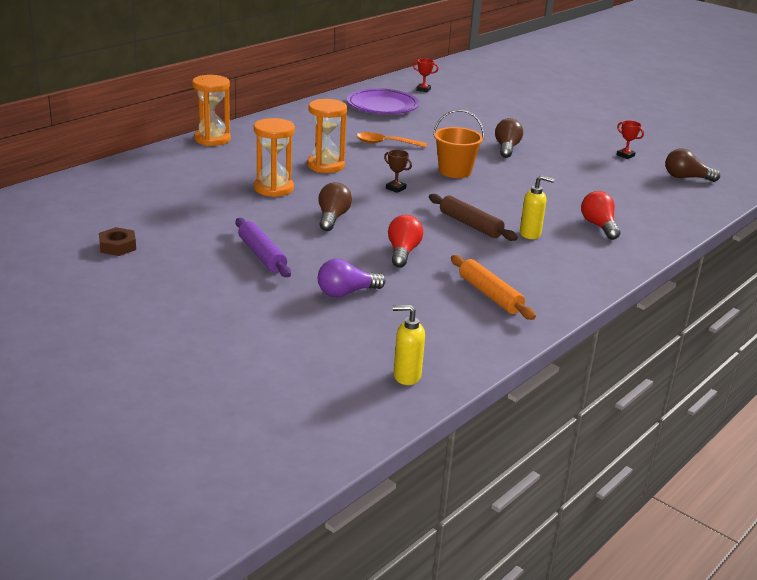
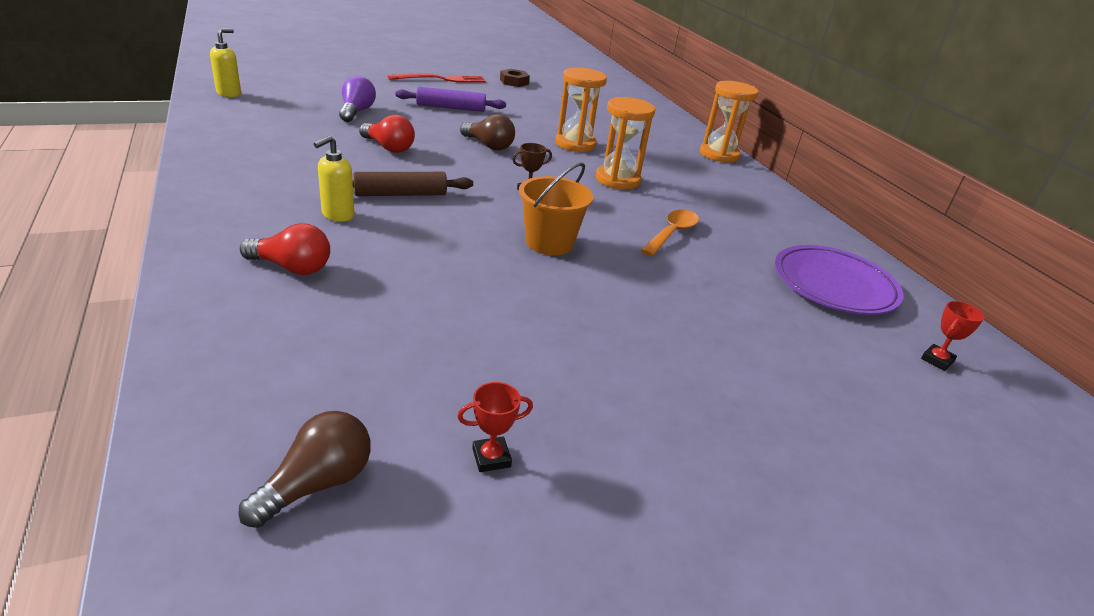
camera: 115 degrees right, 5 degrees up
(169, 285) = (441, 79): none -> red fork
(490, 295) = (267, 150): orange rolling pin -> none
(506, 148) = (608, 321): brown light bulb -> none

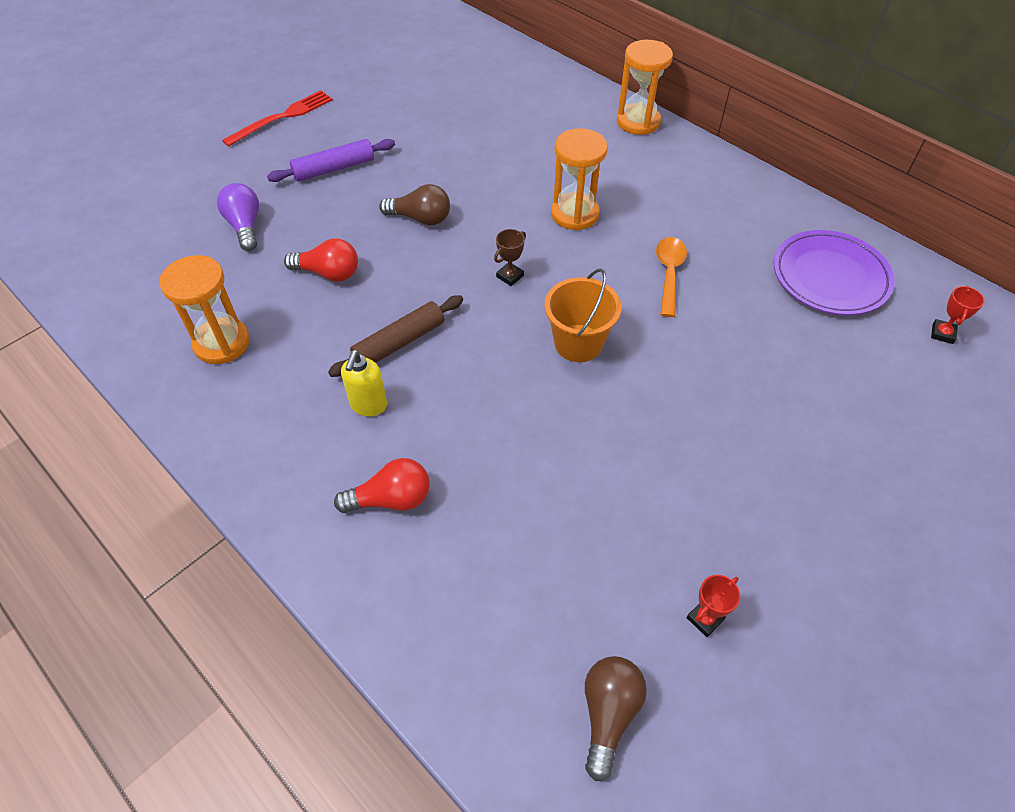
camera: 20 degrees left, 20 degrees up
(229, 93) = (81, 262): yellow soap dispenser -> none
(514, 82) = (361, 84): brown nut -> none
(575, 144) = (499, 172): orange hourglass -> orange hourglass (222, 343)

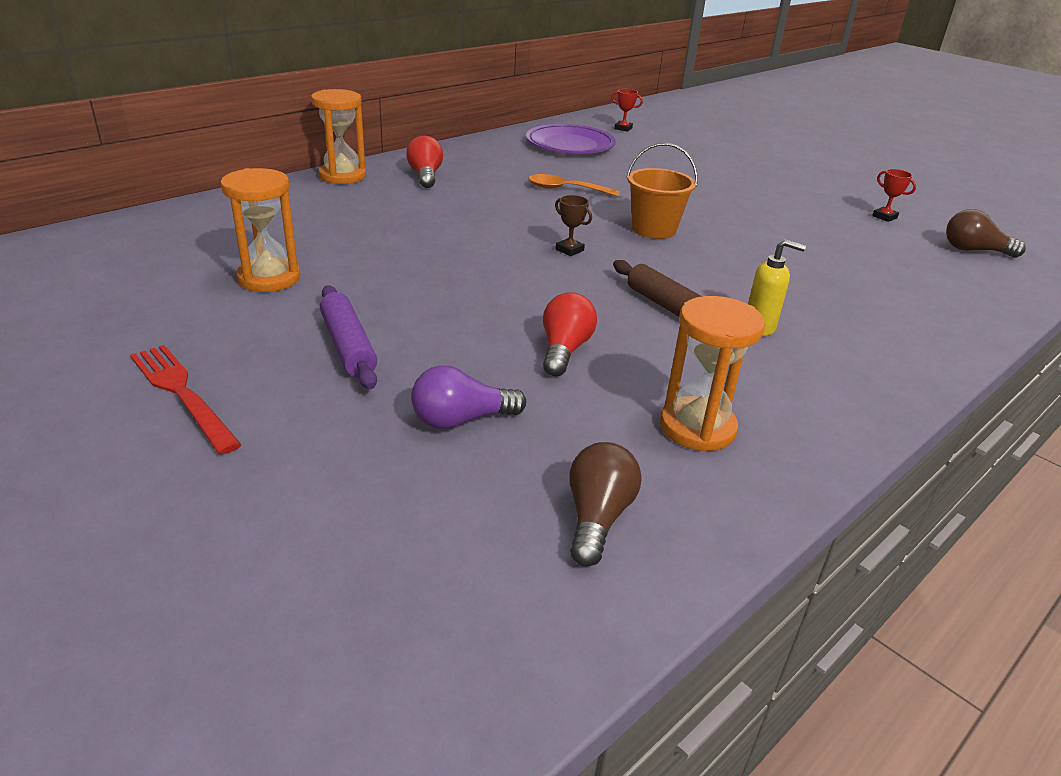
camera: 90 degrees left, 20 degrees down
(391, 499) = (861, 318): red light bulb -> red light bulb (425, 176)
(421, 218) = (471, 290): brown light bulb -> brown light bulb (597, 517)
(574, 214) = (480, 215): orange hourglass -> orange hourglass (269, 278)

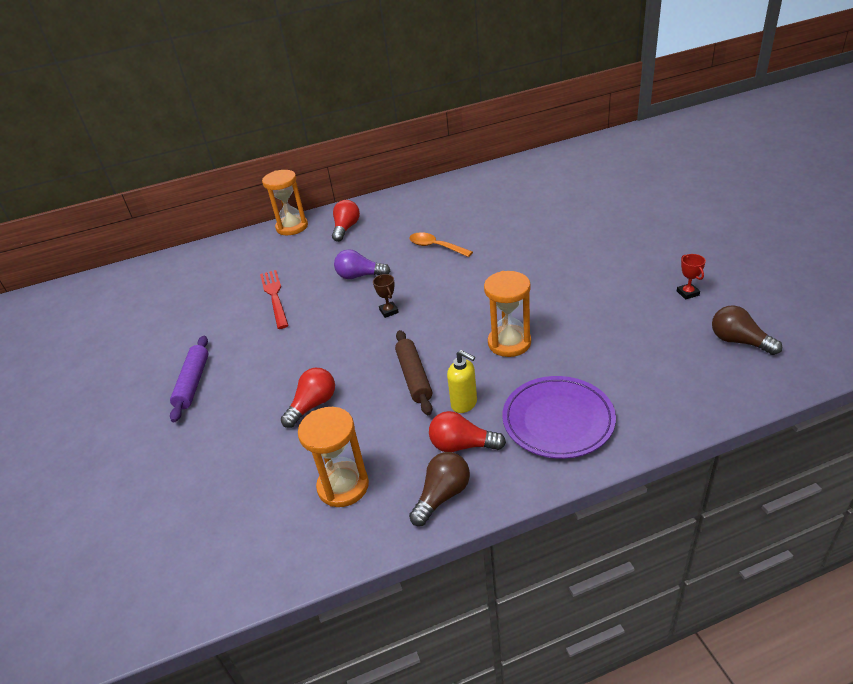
camera: 30 degrees right, 5 degrees up
(182, 394) = (91, 406): red fork -> red fork (275, 296)
(269, 278) = (188, 321): orange hourglass -> orange hourglass (509, 343)
(461, 420) = (212, 452): purple light bulb -> purple light bulb (359, 276)
(570, 145) = (478, 195): purple plate -> purple plate (558, 420)
(597, 517) = (230, 541): brown light bulb -> brown light bulb (442, 495)
(623, 128) = (539, 175): red trophy -> none
(654, 229) = (468, 294): orange bucket -> none
(800, 366) = (462, 445): none -> red light bulb

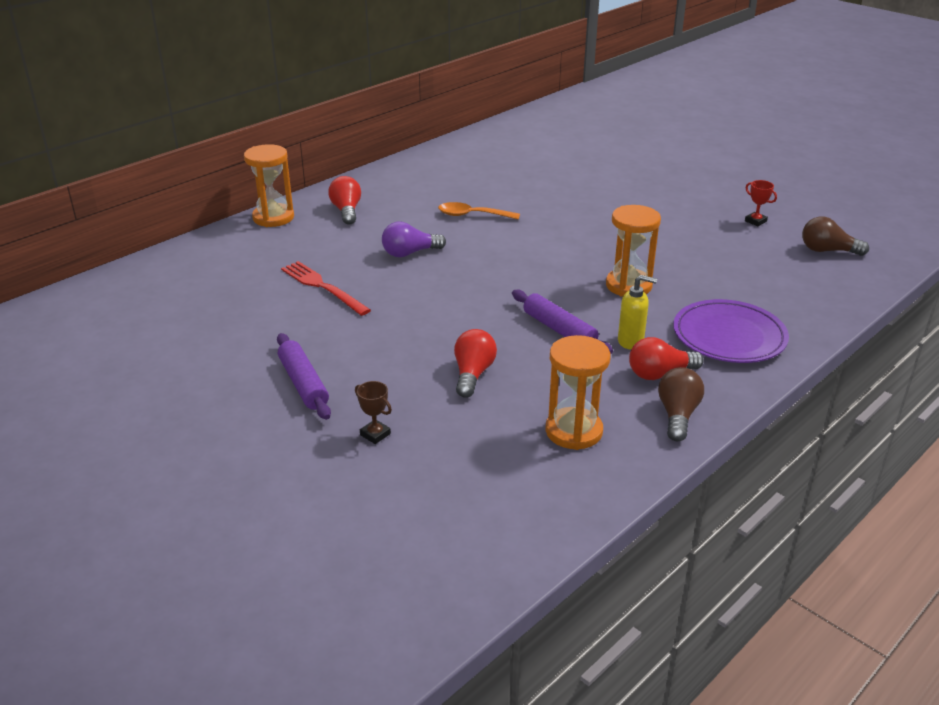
camera: 30 degrees left, 5 degrees down
(389, 311) = (476, 279): brown trophy -> brown trophy (375, 434)
(414, 377) = (559, 330): brown rolling pin -> purple rolling pin

